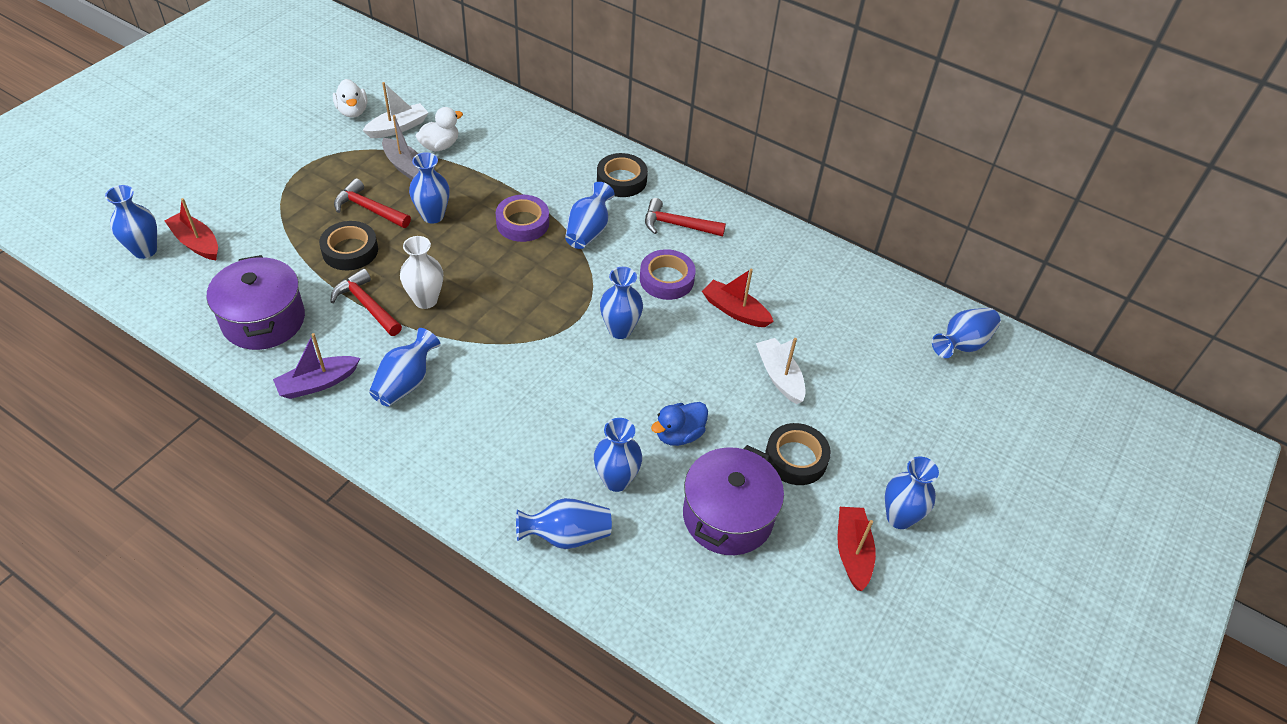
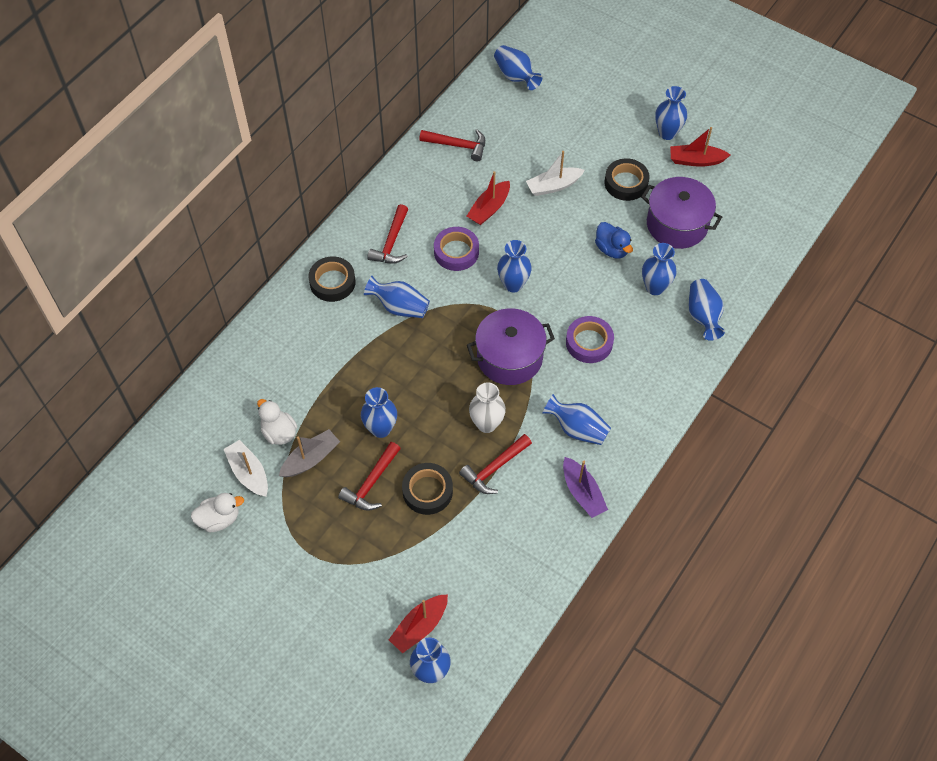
camera: 85 degrees left, 10 degrees up
(263, 320) = (516, 547): purple pot -> purple pot (509, 357)
(522, 223) = (390, 357): purple tape -> purple tape (589, 342)
(831, 284) = (458, 145): none -> red hammer

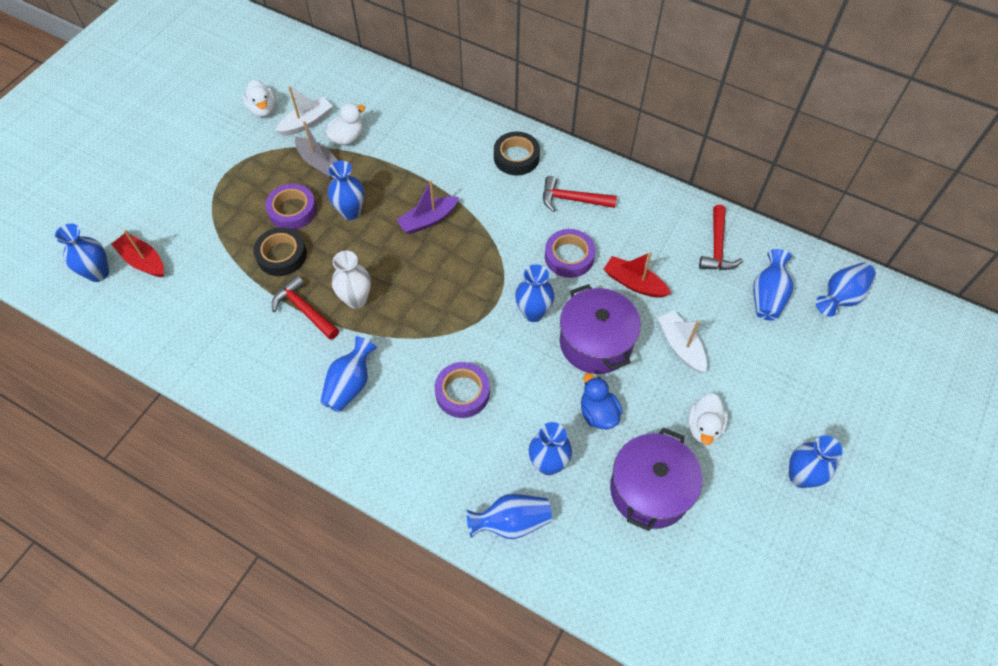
camera: 85 degrees right, 0 degrees up
(371, 483) = (292, 210): red hammer -> purple tape
(399, 307) = (493, 214): blue vase -> blue vase (767, 296)
(509, 357) = (438, 315): purple pot -> purple pot (595, 342)
(582, 493) = (272, 393): purple boat -> purple boat (428, 220)
(612, 249) = (598, 413): blue duck -> blue duck turned 105 degrees clockwise
(626, 183) = (703, 427): black tape -> white duck
(696, 160) = (762, 514): red boat -> none

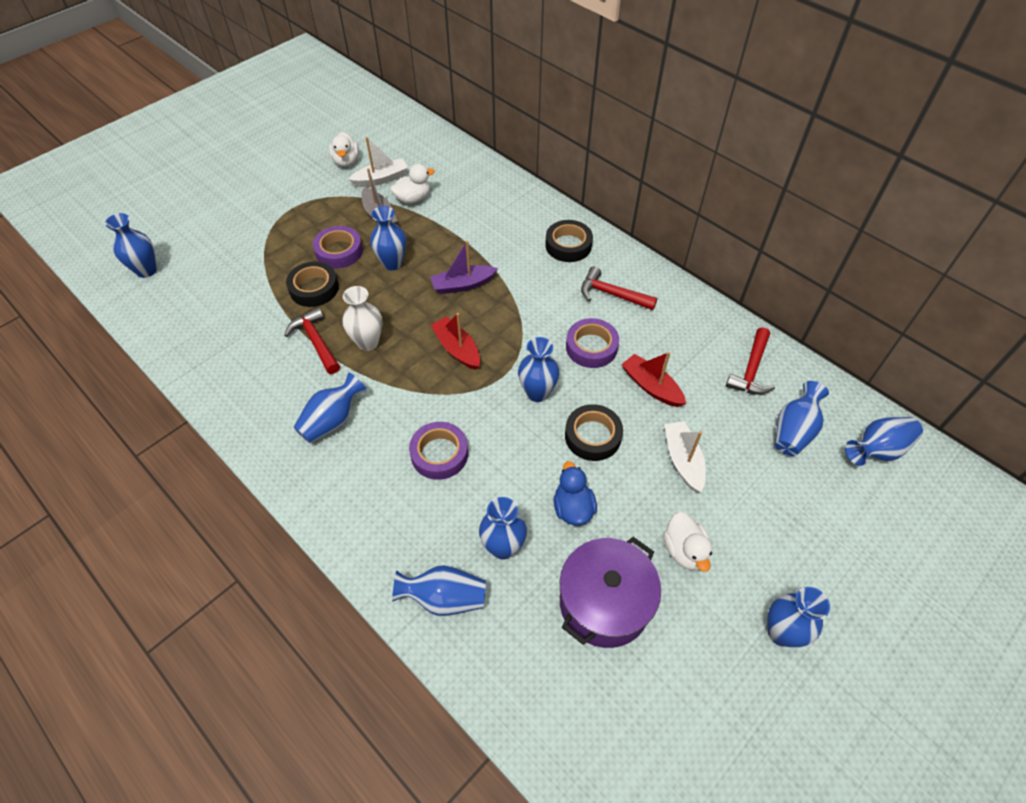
camera: 15 degrees right, 5 degrees down
(143, 261) = (189, 268): red boat -> red boat (457, 349)
(595, 342) = (592, 436): purple pot -> black tape
(703, 427) = (684, 550): white duck -> white duck turned 45 degrees counterclockwise

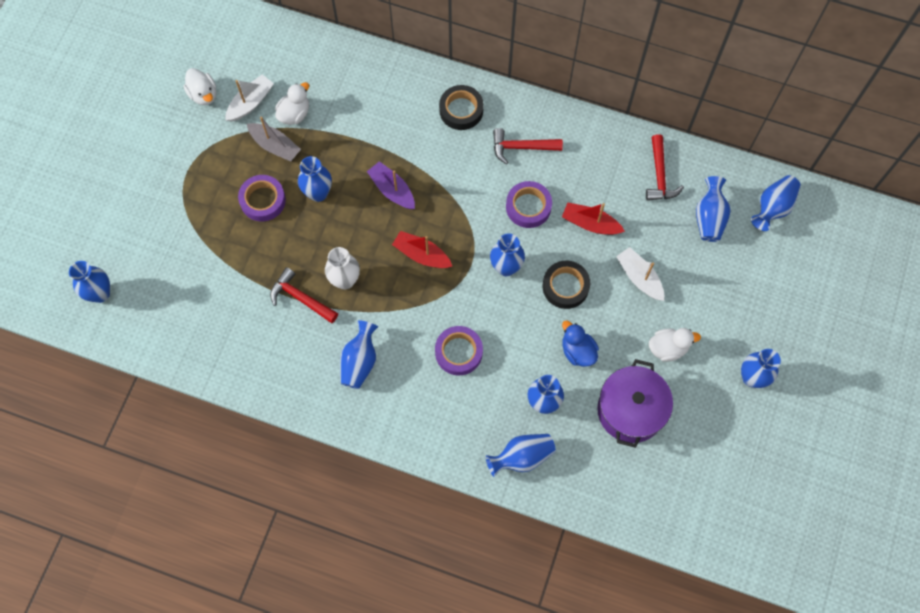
camera: 25 degrees left, 15 degrees up
(314, 288) = (265, 248): black tape -> none
(463, 285) = (392, 190): purple boat -> purple boat turned 90 degrees clockwise
(684, 550) = (668, 348): white duck -> white duck turned 60 degrees counterclockwise

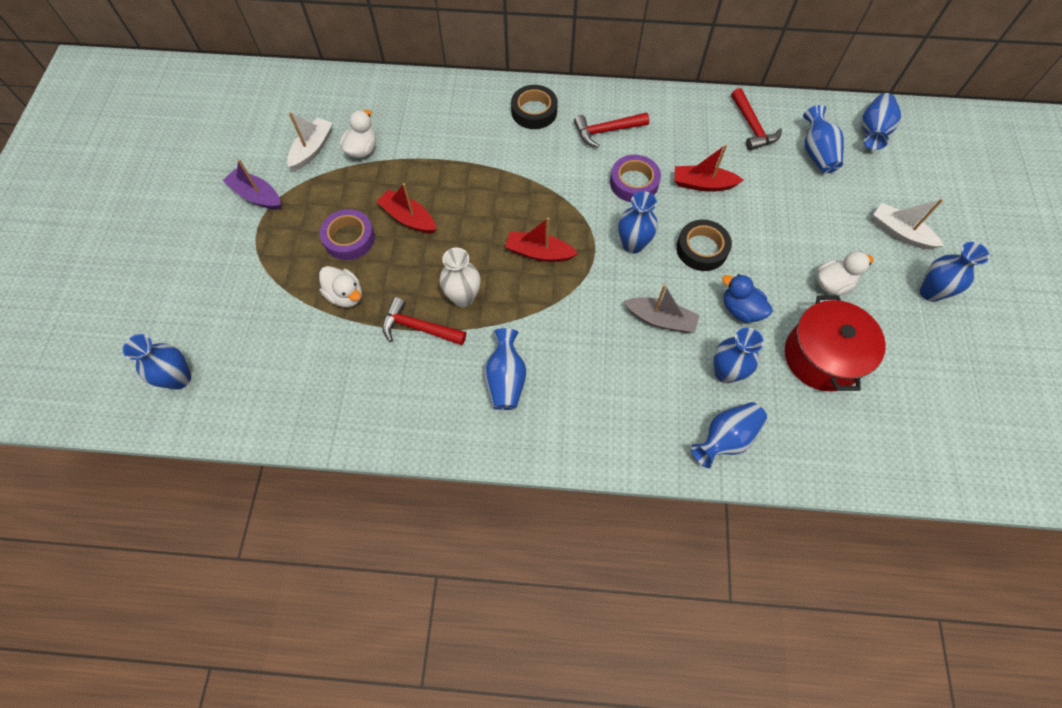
camera: 15 degrees left, 5 degrees down
(203, 94) = (259, 152): white duck -> white duck (345, 295)
(275, 146) = (349, 183): grey boat -> grey boat (660, 319)
(318, 193) = (408, 218): blue vase -> red boat
(392, 190) = (487, 198): purple boat -> purple boat (256, 196)
(458, 352) = (613, 342): purple tape -> none
(630, 410) = (822, 356): purple pot -> red pot
(639, 277) = (773, 223): white boat -> white boat (900, 232)

